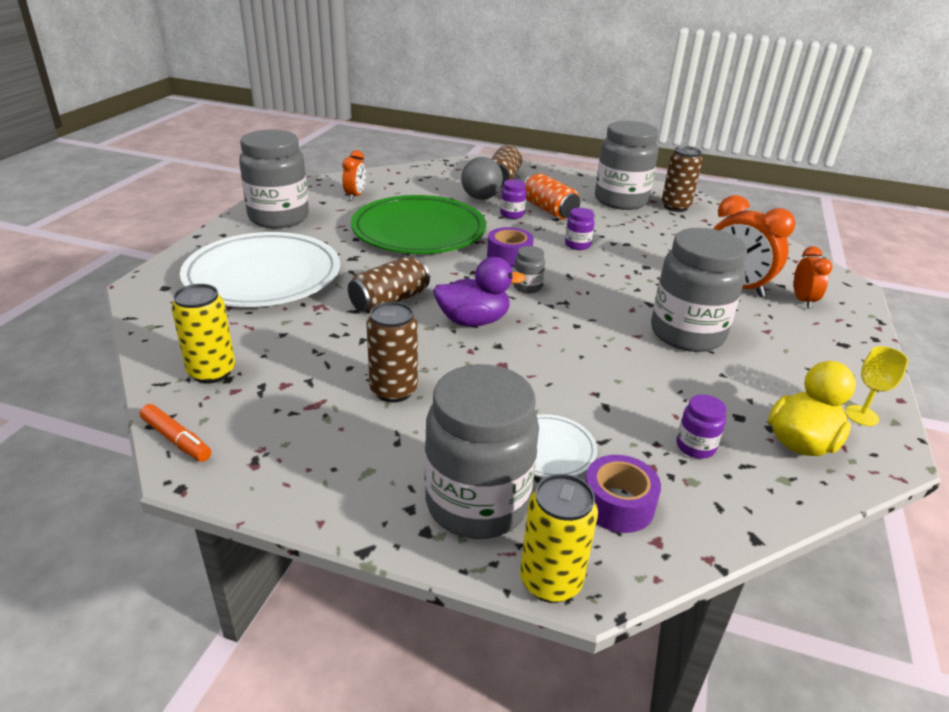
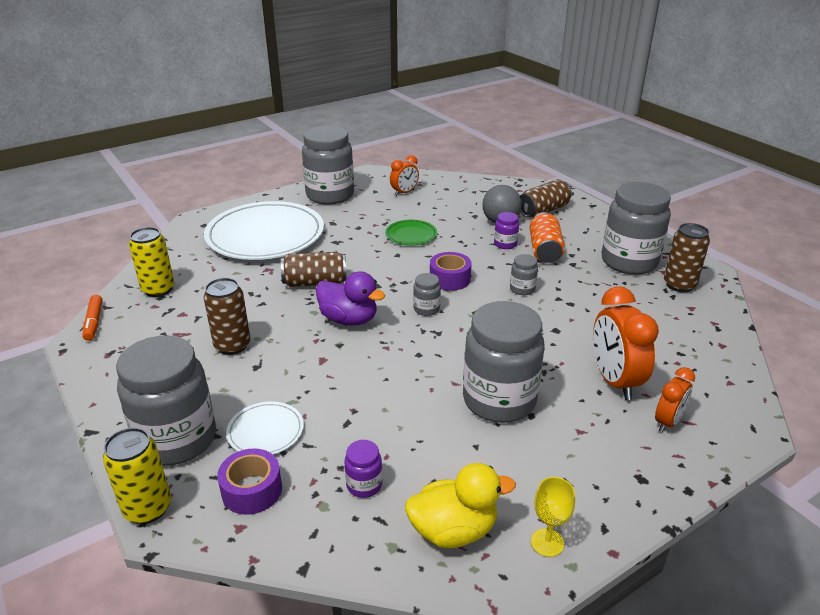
camera: 40 degrees right, 0 degrees up
(419, 230) = (411, 235): green plate -> green plate, size x0.44
(577, 245) = (522, 289): purple jar -> grey jar

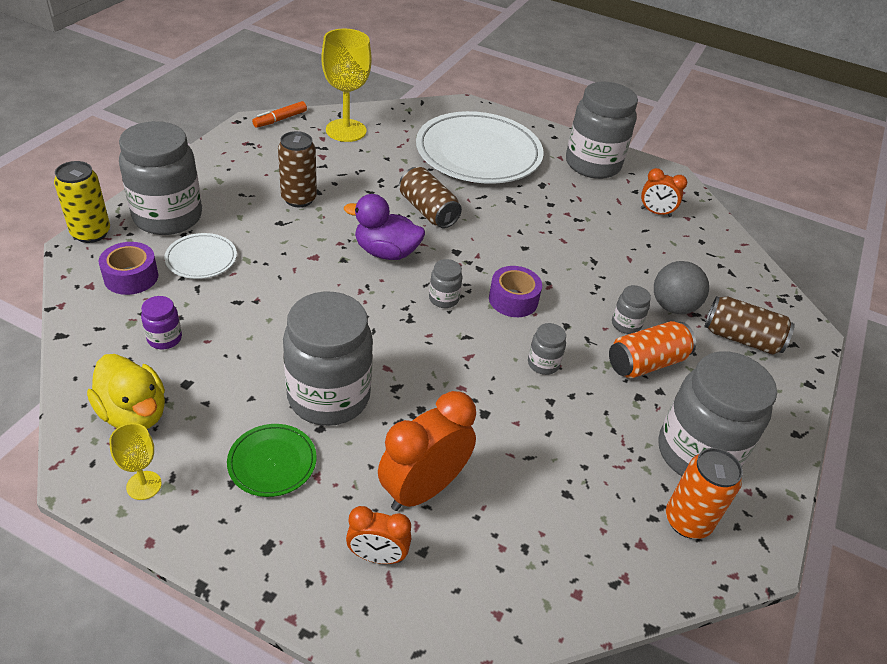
camera: 55 degrees right, 10 degrees up
(158, 289) = (346, 130): yellow can -> yellow goblet
(349, 319) = (386, 252): purple duck -> purple duck turned 105 degrees clockwise
(411, 235) = (572, 245): green plate -> green plate (272, 462)
(505, 244) = (626, 324): purple jar -> grey jar
(679, 285) = (687, 521): brown can -> orange can

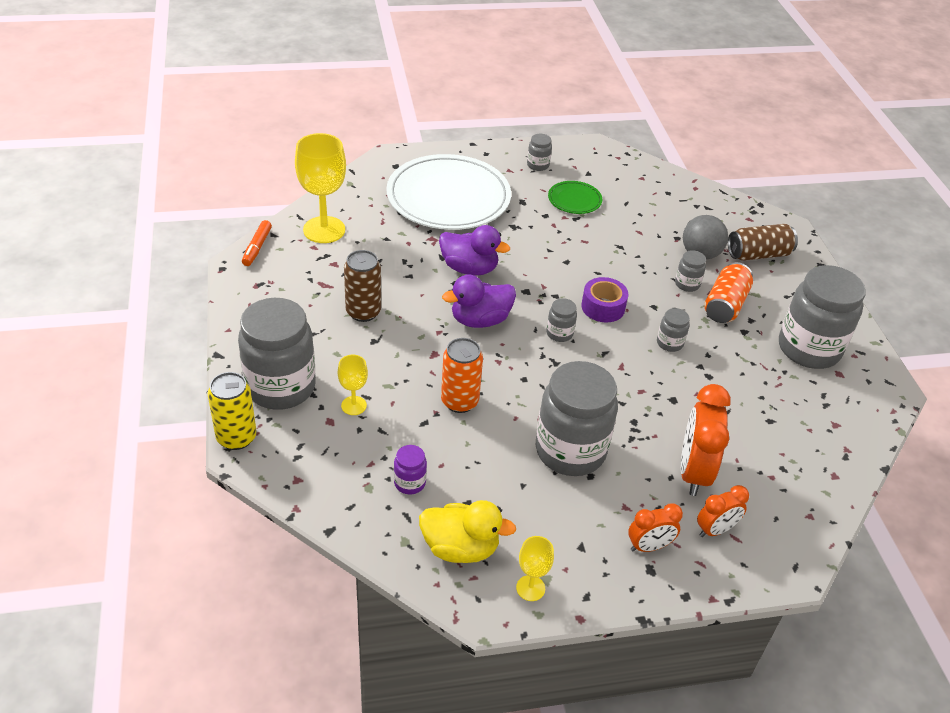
camera: 35 degrees left, 0 degrees up
(131, 277) = (320, 453): purple tape -> none
(201, 259) = (353, 405): white plate -> yellow goblet
(272, 462) = (589, 517): green plate -> green plate (574, 200)
(428, 211) = (469, 268): brown can -> purple duck
(592, 164) = (538, 165): grey jar -> grey jar, size x0.43
(655, 212) = (618, 184): orange clock -> orange clock (649, 546)
(687, 521) = (843, 394): orange can -> orange can (459, 401)

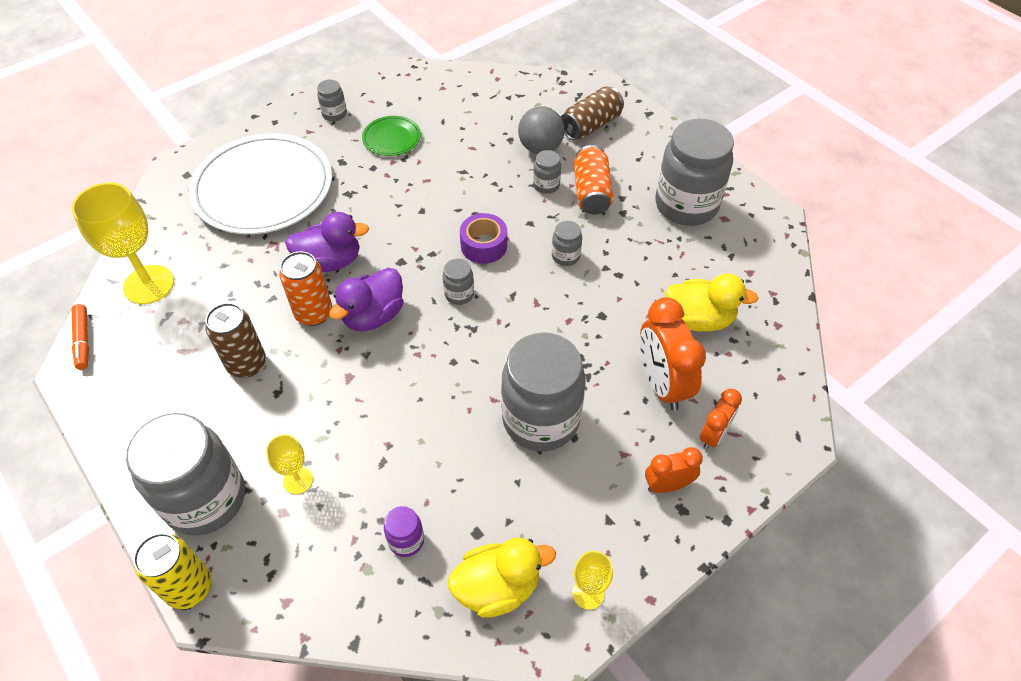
camera: 25 degrees left, 10 degrees up
(459, 401) = (404, 419): orange can -> orange can (314, 313)
(649, 546) = (667, 485): orange clock -> orange clock turned 150 degrees counterclockwise
(761, 439) = (699, 319): none -> yellow duck

